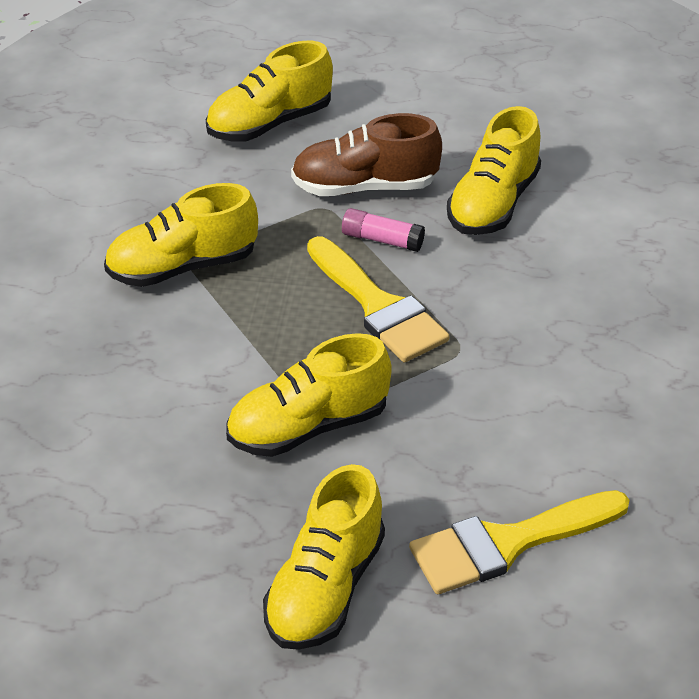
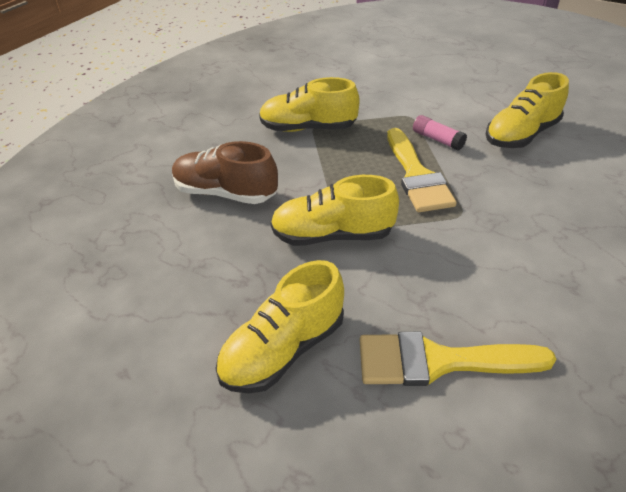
camera: 25 degrees right, 0 degrees up
(269, 123) = (399, 70): yellow shoe -> none
(364, 187) = (440, 110): brown shoe -> brown shoe (225, 193)

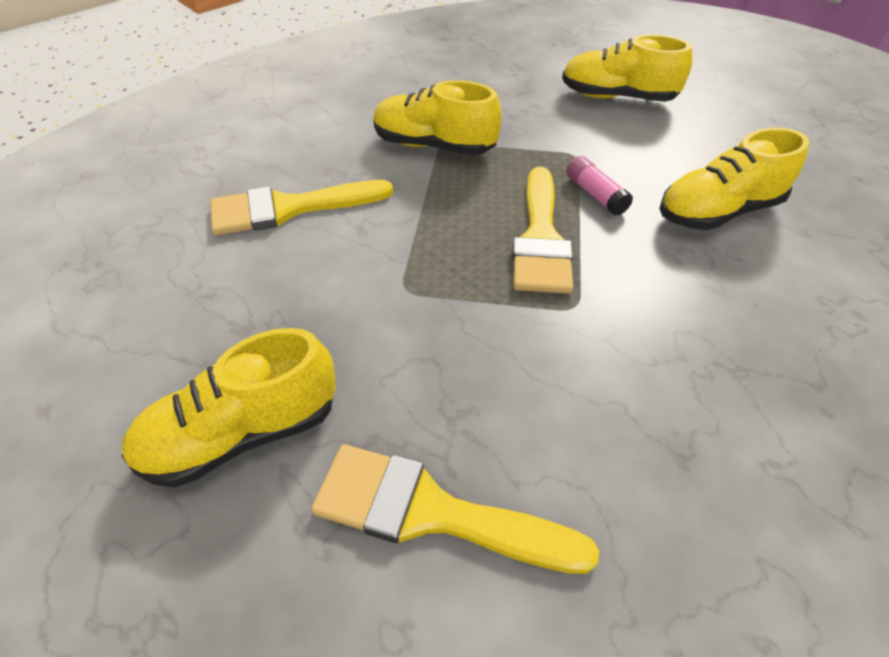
camera: 15 degrees right, 5 degrees up
(225, 193) = (288, 208): brown shoe -> yellow brush
(332, 235) = (387, 294): yellow shoe -> yellow shoe (617, 97)

